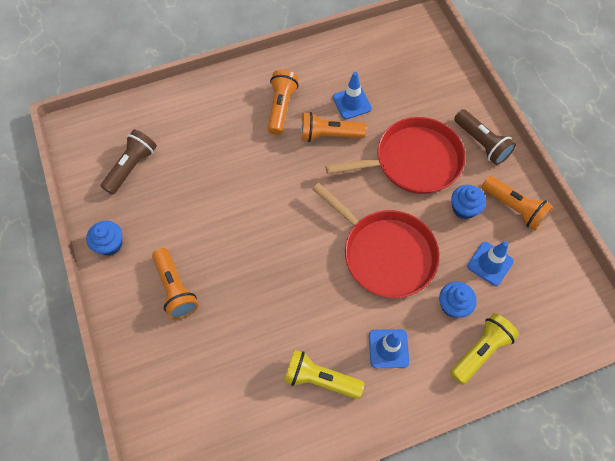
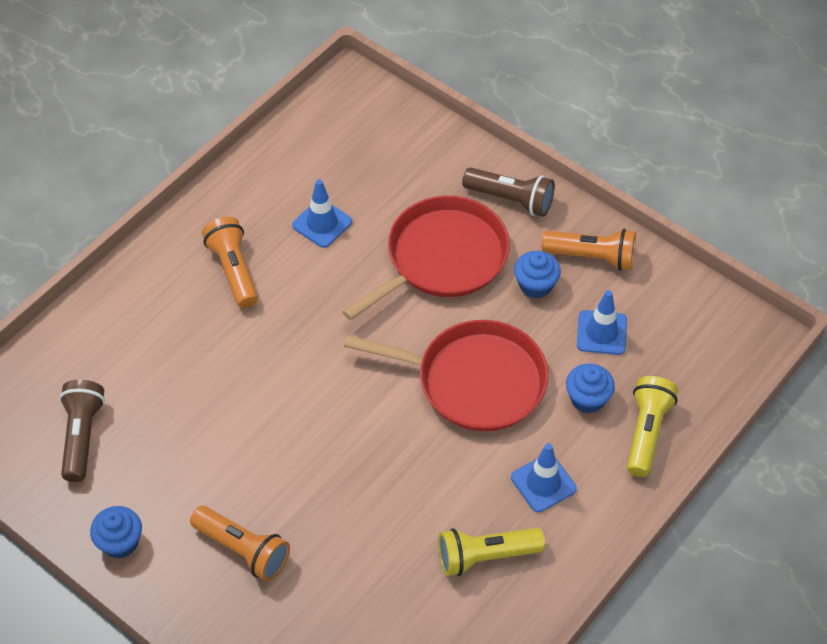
camera: 30 degrees left, 10 degrees down
(329, 135) = (318, 276): orange flashlight -> none

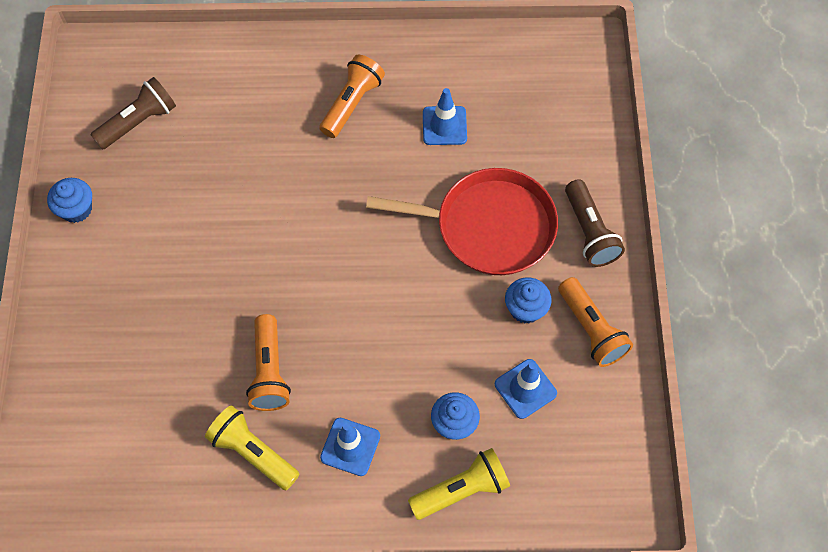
camera: 50 degrees right, 10 degrees up
(243, 550) = (130, 288): orange flashlight -> orange flashlight (269, 371)
(474, 381) = (399, 331): red pan -> none

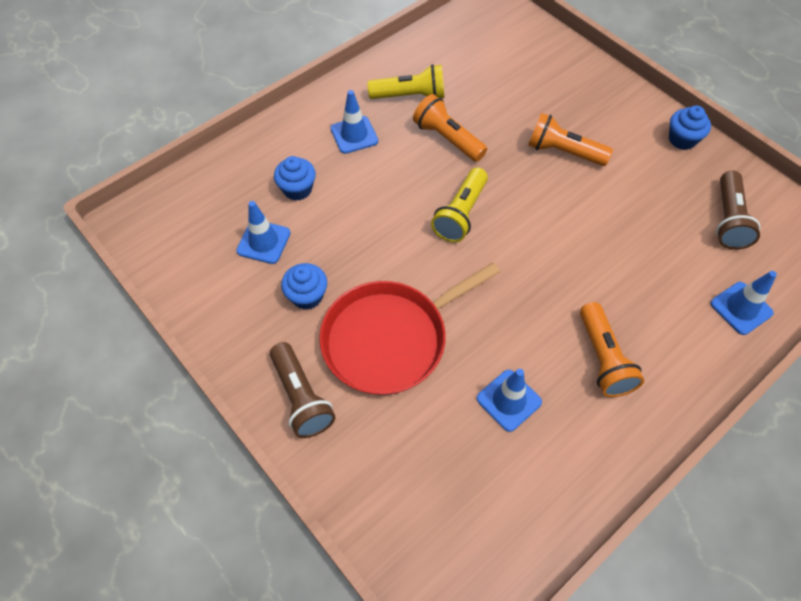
camera: 140 degrees right, 5 degrees down
(218, 63) = (741, 308): none -> blue traffic cone
(461, 490) = (261, 158): yellow flashlight -> yellow flashlight (460, 214)
(589, 232) = (301, 397): brown flashlight -> brown flashlight turned 150 degrees counterclockwise
(591, 329) = (242, 317): orange flashlight -> orange flashlight (563, 152)

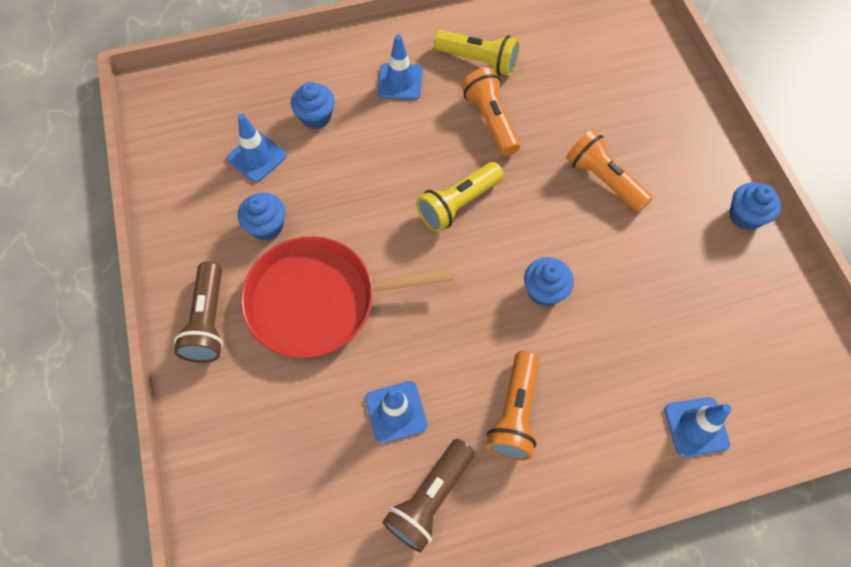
camera: 25 degrees right, 5 degrees up
(569, 254) = (544, 291): none -> blue cupcake
(728, 219) = (742, 325): brown flashlight -> brown flashlight (430, 498)

